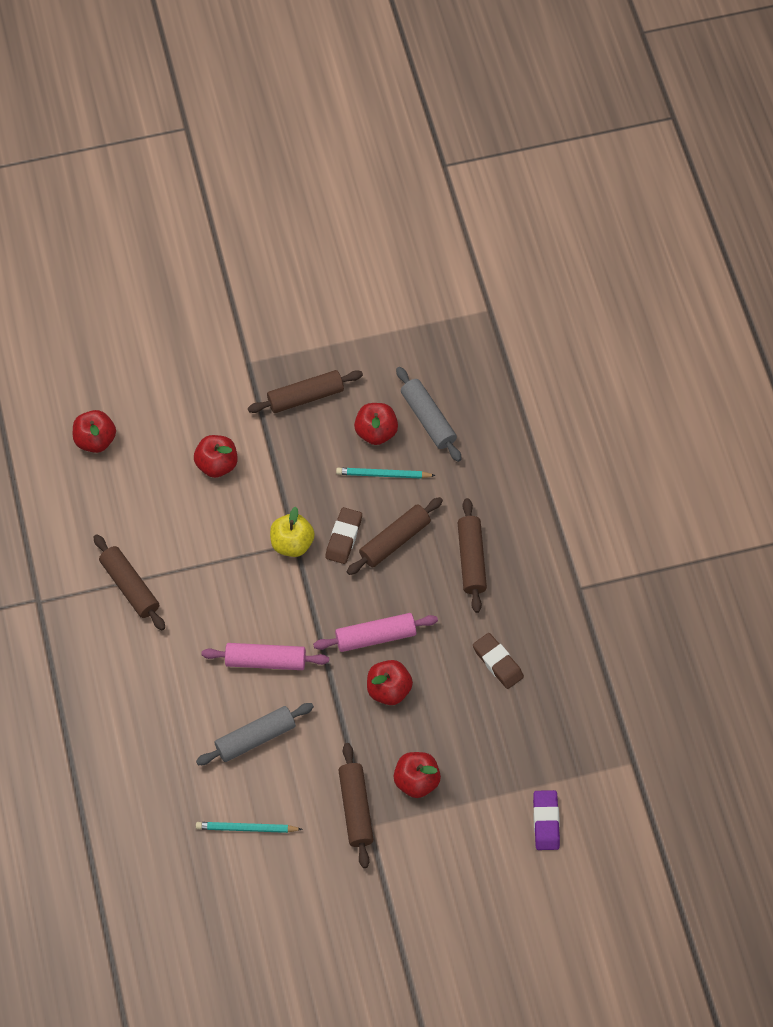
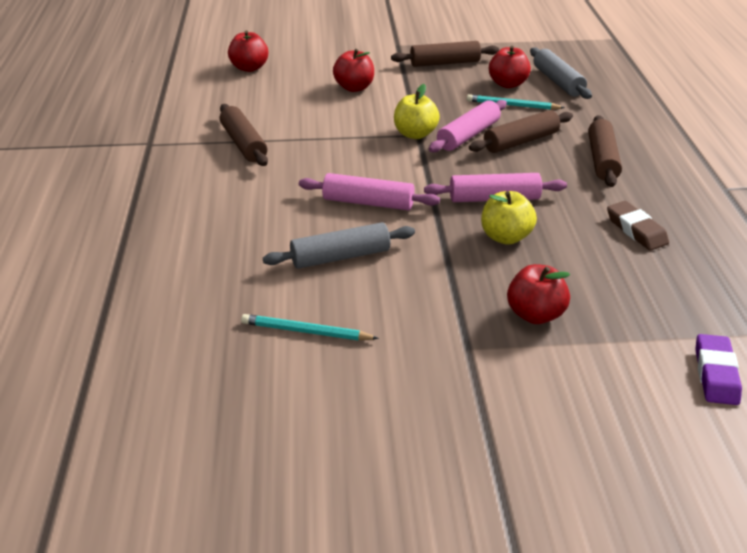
camera: 10 degrees right, 25 degrees down
(343, 537) = (468, 135): brown eraser -> pink rolling pin
(356, 808) = (452, 330): brown rolling pin -> none
(389, 690) = (505, 237): red apple -> yellow apple

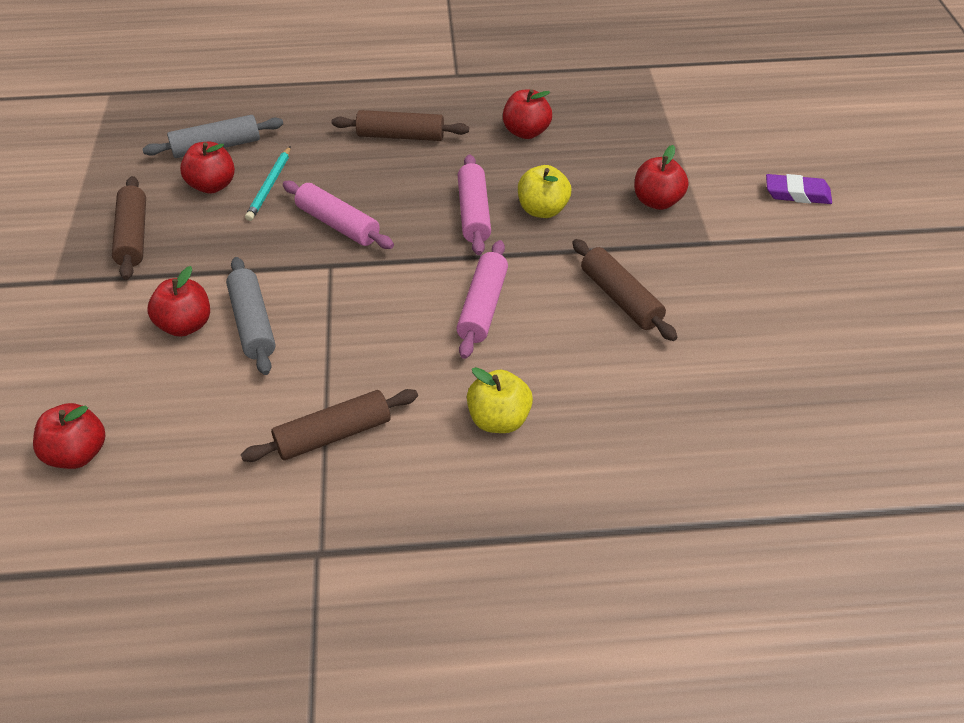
camera: 90 degrees left, 10 degrees up
(306, 331) = (711, 347): turquoise pencil -> none
(340, 256) = (587, 327): grey rolling pin -> grey rolling pin (252, 323)
(415, 134) = (329, 267): yellow apple -> yellow apple (499, 420)
(520, 141) = (357, 186): brown rolling pin -> brown rolling pin (620, 298)
(636, 230) = (526, 132): brown eraser -> red apple
(715, 374) = (708, 122): purple eraser -> purple eraser (797, 194)

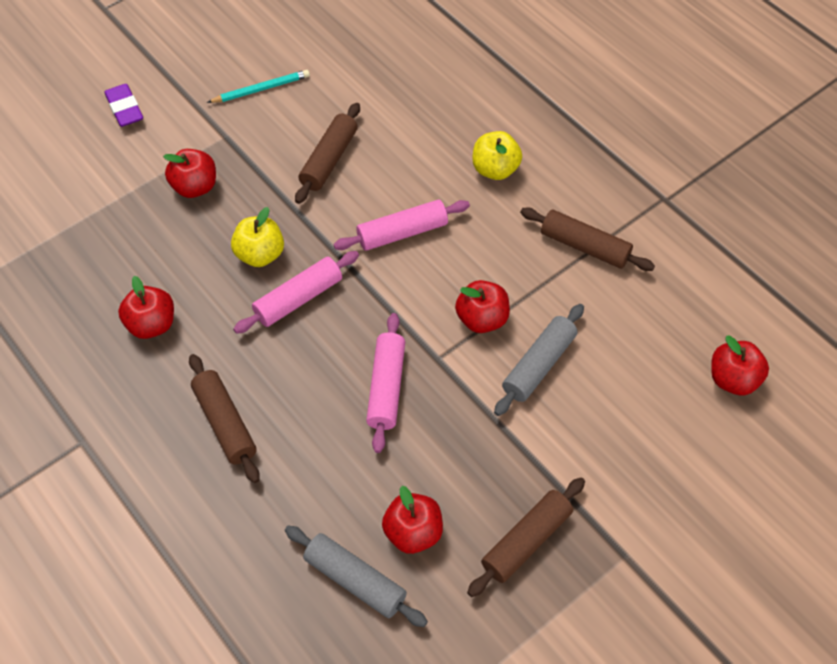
camera: 125 degrees left, 10 degrees up
(185, 325) = (579, 410): red apple -> red apple (482, 319)
(270, 186) = (377, 481): turquoise pencil -> turquoise pencil (261, 89)

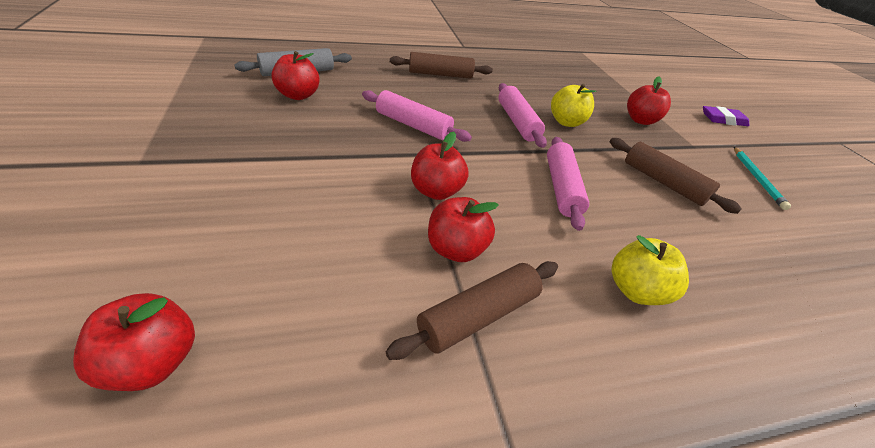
camera: 110 degrees right, 15 degrees down
(152, 324) = (527, 78): red apple -> red apple (455, 249)
(526, 541) = (227, 127): brown rolling pin -> none
(539, 365) = (358, 201): grey rolling pin -> none

